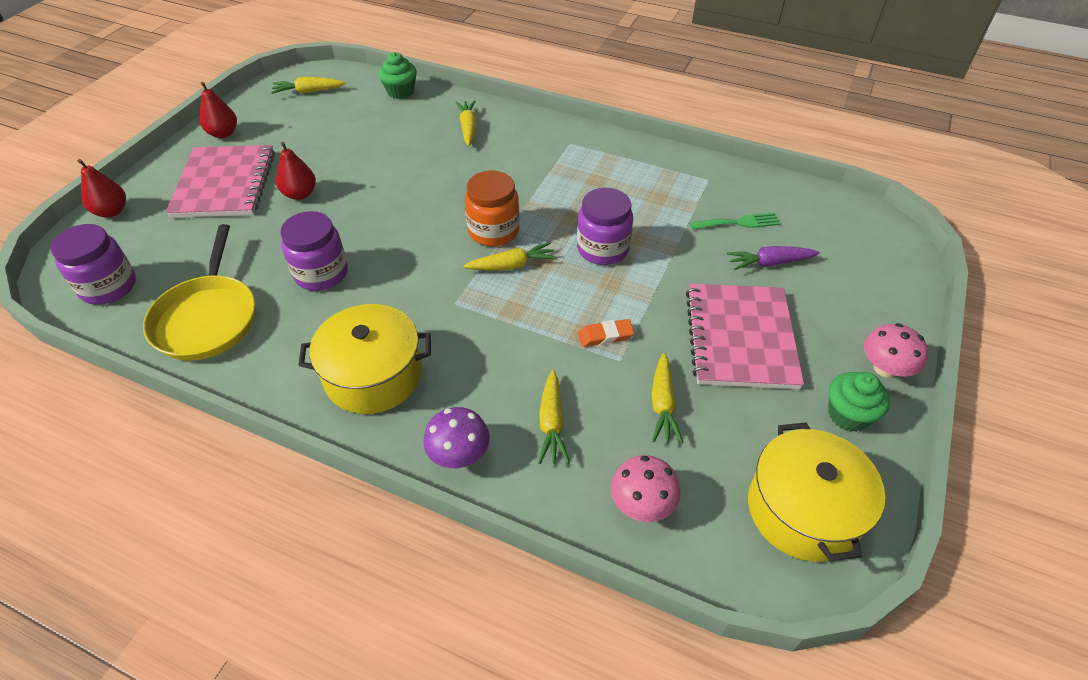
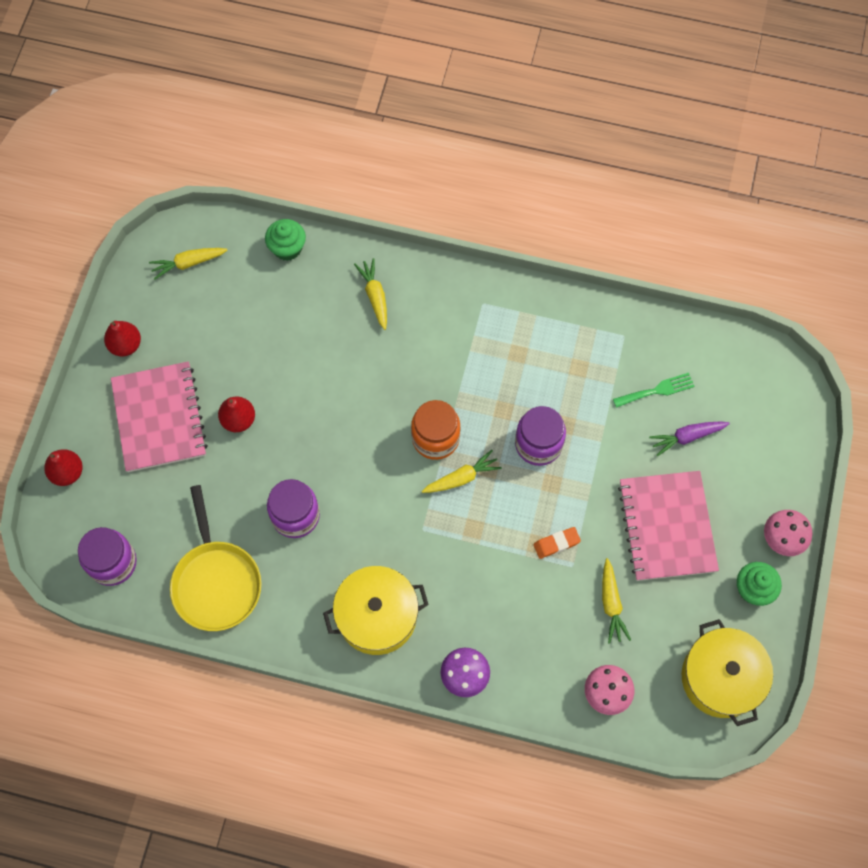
camera: 10 degrees left, 20 degrees up
(552, 423) = (529, 636): yellow carrot -> none

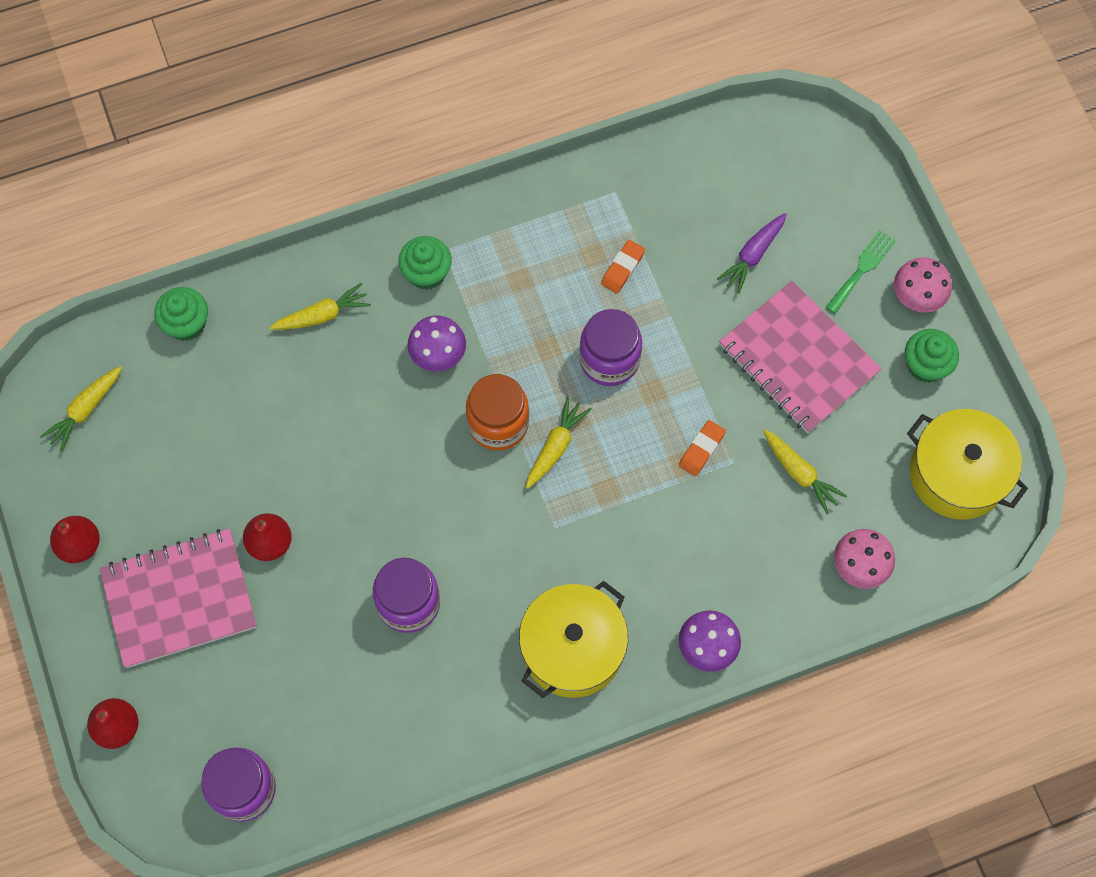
camera: 35 degrees left, 0 degrees up
(160, 418) = (179, 599): pink notebook -> pink notebook turned 60 degrees counterclockwise
(216, 582) = (374, 731): yellow pan -> none
(375, 296) = (322, 315): yellow carrot -> yellow carrot turned 120 degrees clockwise
(430, 368) = (438, 354): none -> purple mushroom
(460, 311) = (426, 273): none -> green cupcake
(591, 389) = (622, 268): none -> orange eraser
(657, 390) = (689, 227): green fork -> green fork (862, 269)

